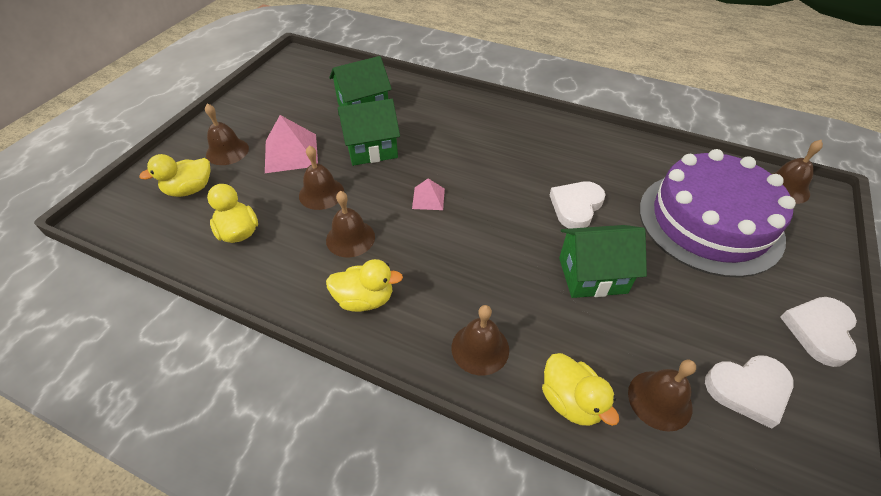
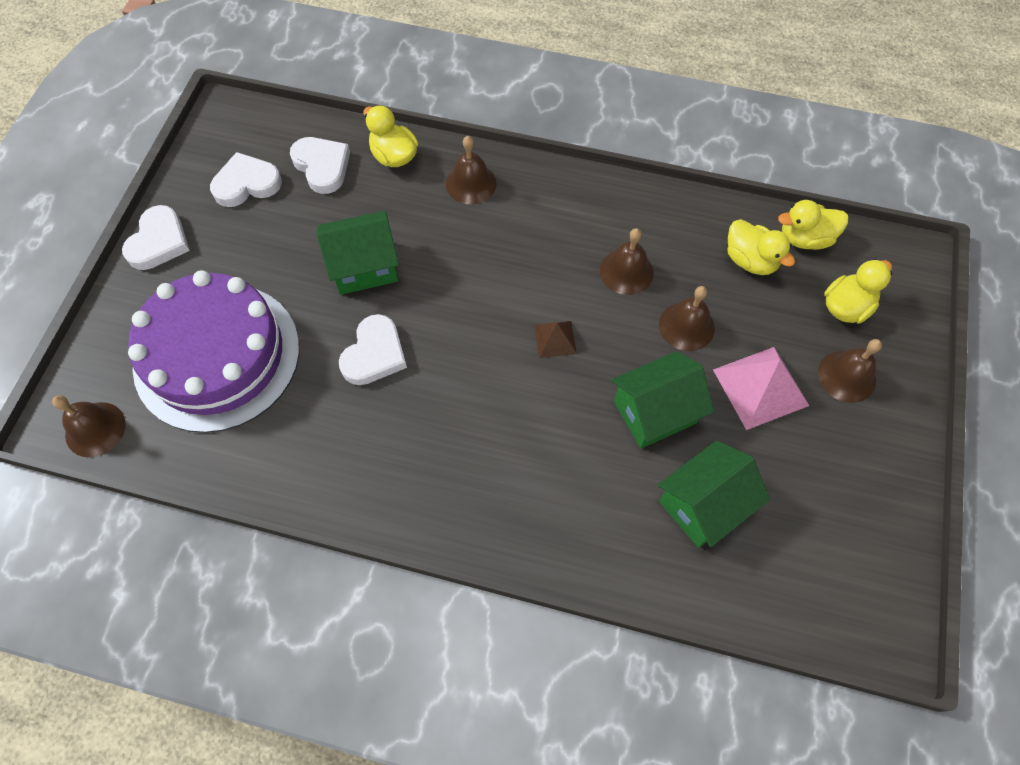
camera: 170 degrees right, 15 degrees up
(365, 299) = (586, 210): yellow duck -> yellow duck (804, 238)
(428, 198) = (555, 339): pink pyramid -> brown pyramid
(659, 400) = (322, 166): brown bell -> white heart

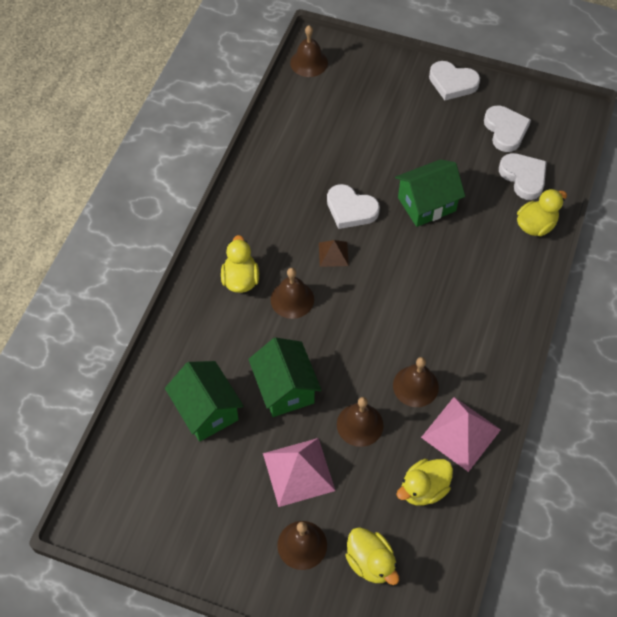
camera: 95 degrees right, 5 degrees down
(217, 356) = (356, 120): purple cake -> none
(322, 166) = (523, 177): white heart -> white heart turned 90 degrees counterclockwise
(364, 267) = (426, 204): green house -> green house turned 75 degrees clockwise
(471, 183) = (508, 278): brown bell -> brown bell (292, 299)
(555, 339) = (355, 326): brown pyramid -> brown pyramid (333, 254)
(677, 227) = (461, 433): none -> pink pyramid
(804, 238) = (446, 543): yellow duck -> yellow duck (240, 279)

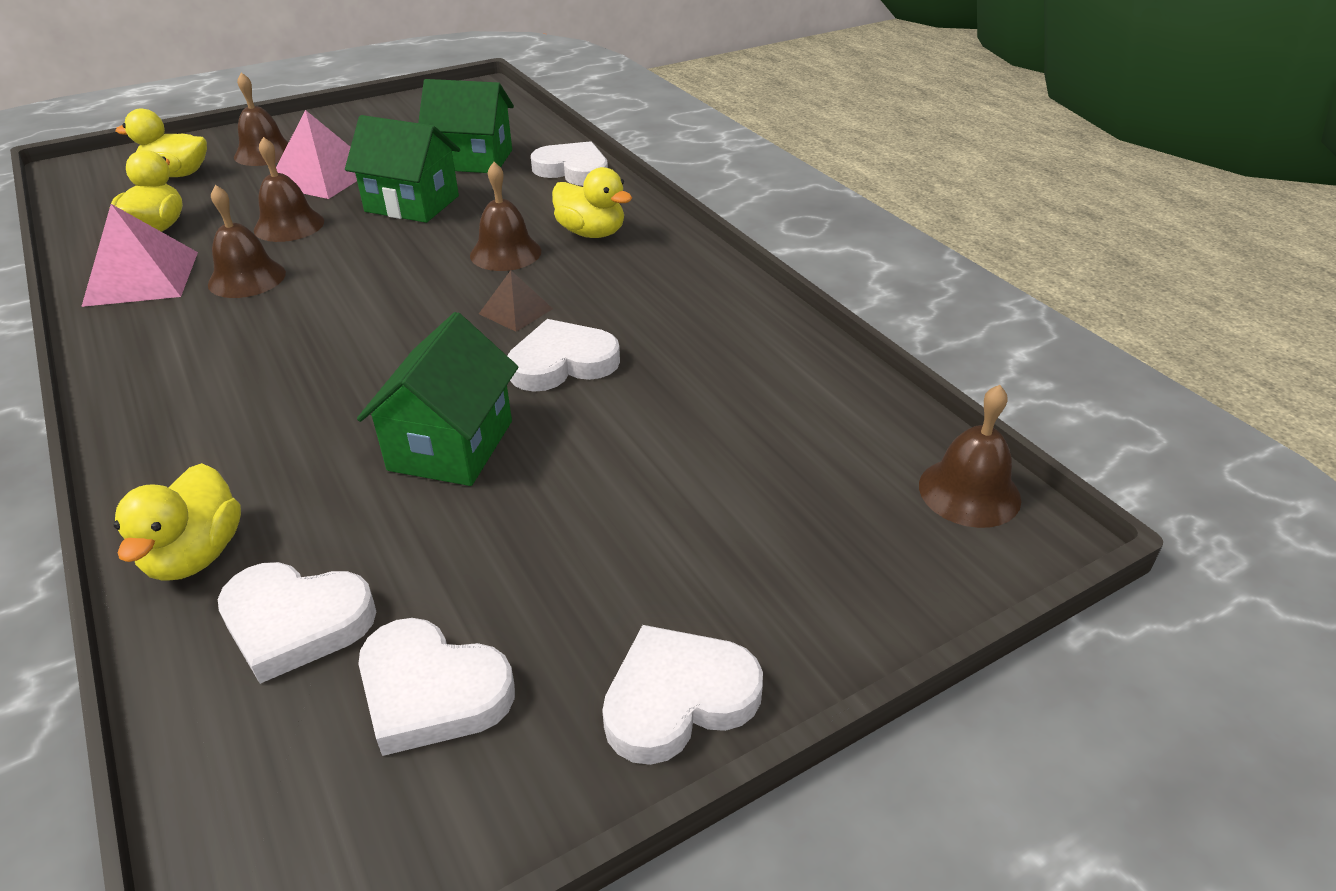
camera: 130 degrees right, 20 degrees down
(175, 346) = (573, 170): none -> white heart

